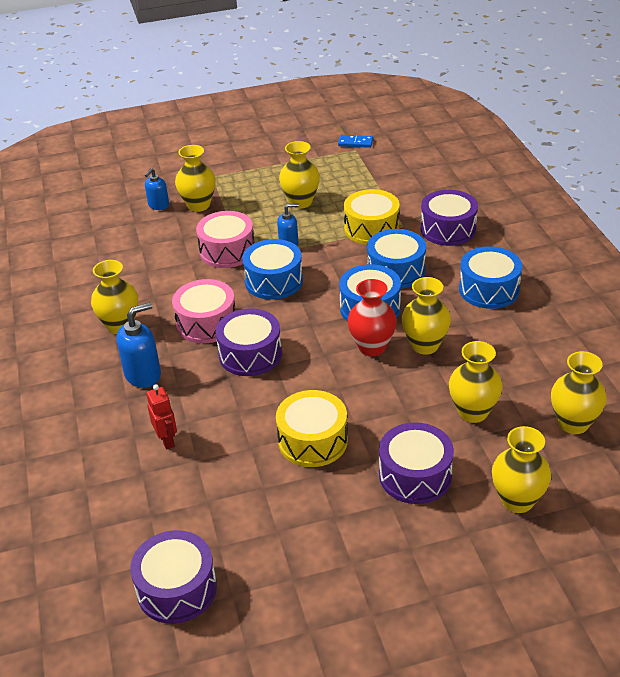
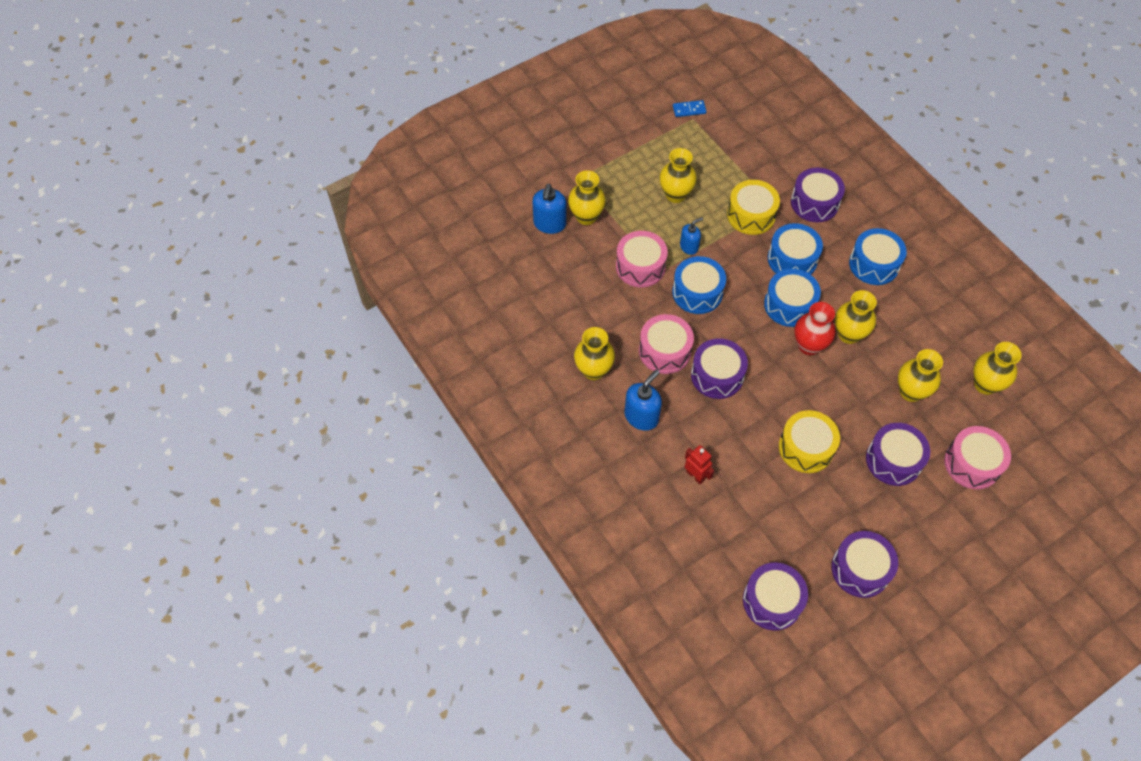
camera: 20 degrees left, 20 degrees up
(158, 205) = (549, 224): blue soap dispenser -> blue soap dispenser, size x1.57
(309, 581) = (860, 569): none -> purple drum
(517, 500) = (972, 463): yellow vase -> pink drum

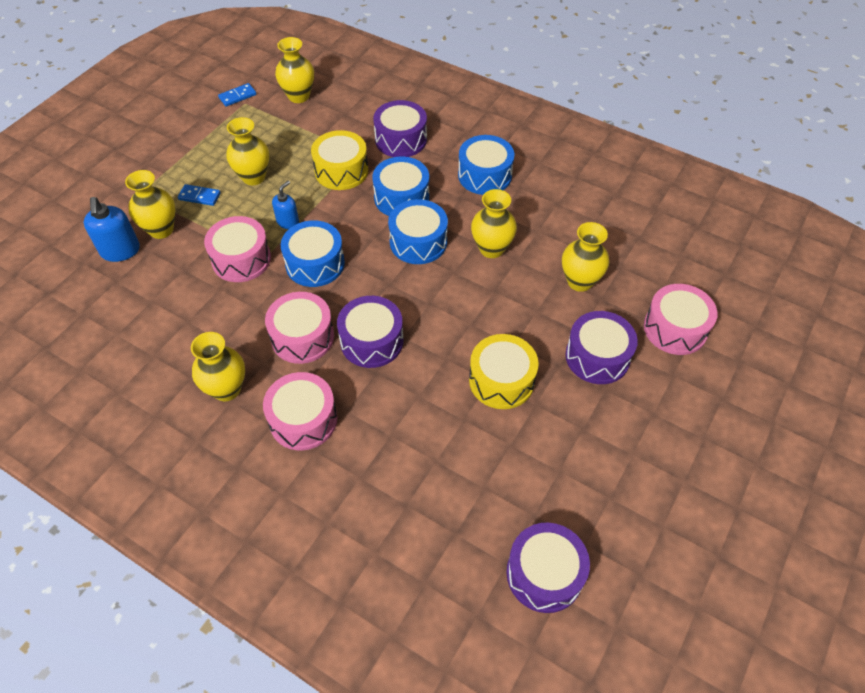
camera: 25 degrees left, 5 degrees down
(626, 197) = (199, 196): none -> blue domino
(641, 416) = (303, 419): blue soap dispenser -> pink drum
(695, 475) = (393, 462): red robot -> none
(809, 346) = (456, 274): red vase -> none
(860, 569) = (622, 490): purple drum -> none
(985, 384) = (646, 248): yellow vase -> yellow vase (298, 96)

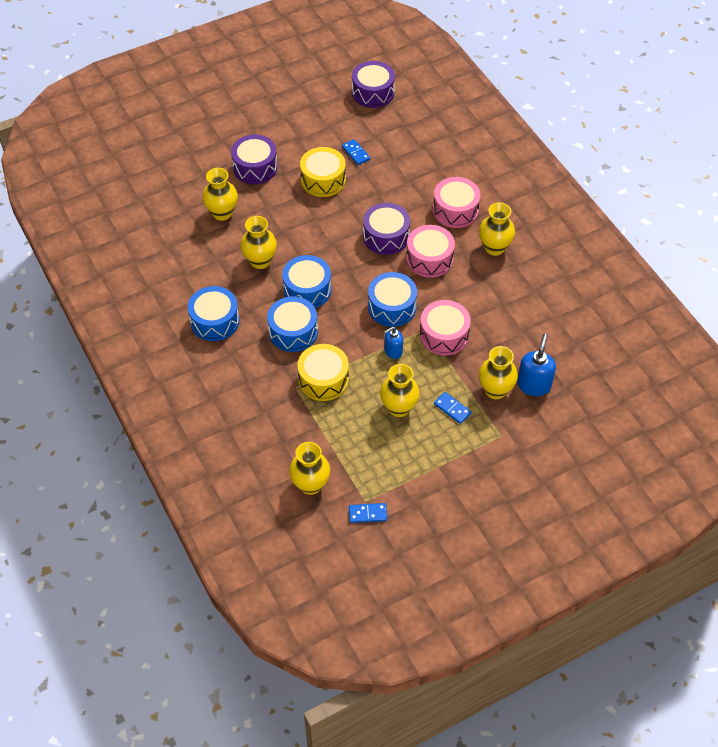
camera: 150 degrees left, 0 degrees up
(401, 139) = (254, 388): purple drum -> none
(490, 443) = (356, 153): none -> blue domino
(675, 329) = (193, 161): pink drum -> none

